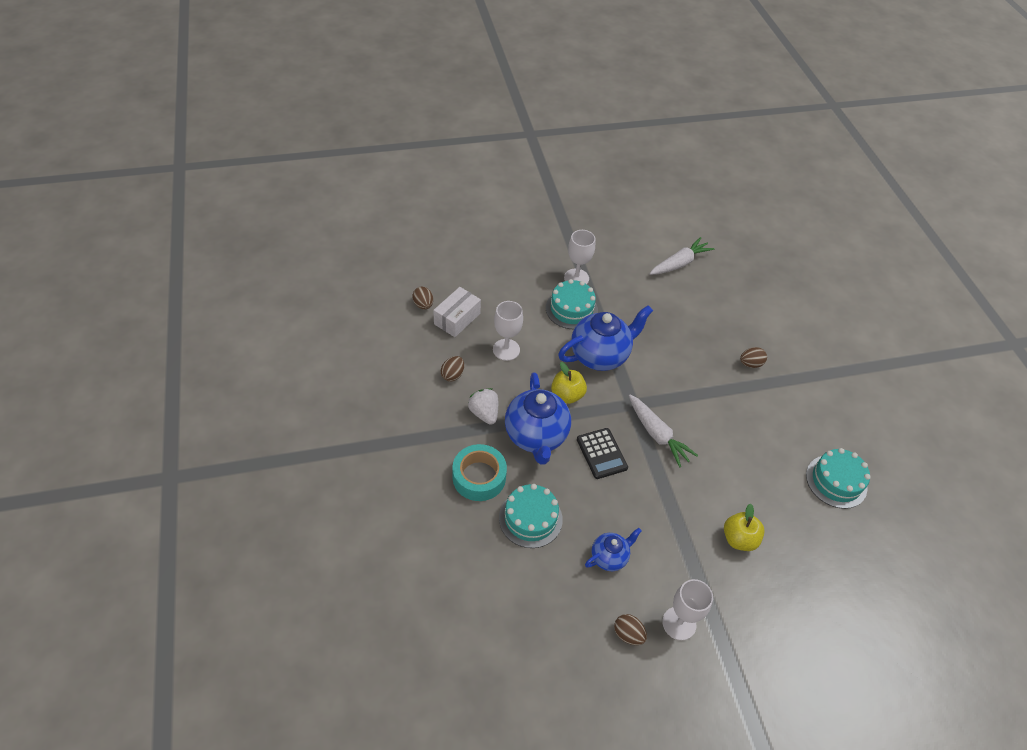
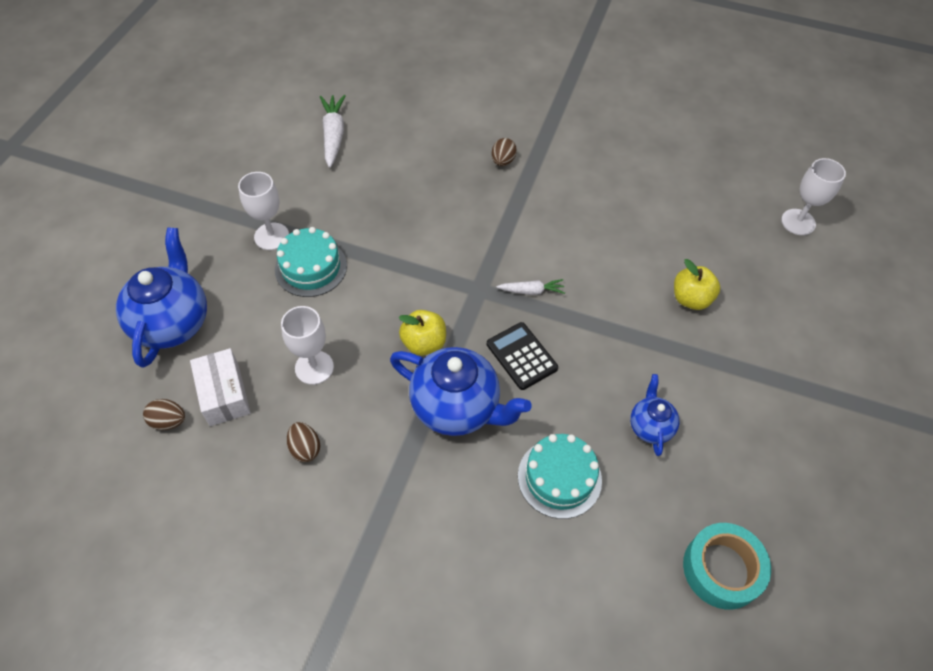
camera: 55 degrees left, 5 degrees up
(479, 477) = (471, 502): turquoise tape -> turquoise tape (722, 569)
(484, 413) = (387, 444): white strawberry -> none
(600, 355) = (395, 280): blue teapot -> blue teapot (173, 323)
(601, 453) = (521, 356): black calculator -> black calculator turned 135 degrees counterclockwise
(628, 634) = (746, 463): brown egg -> none
(657, 434) = (531, 291): white carrot -> white carrot, size x0.59
(679, 623) = (755, 408): white goblet -> white goblet (798, 222)
(836, 481) = (673, 185): turquoise cake -> none

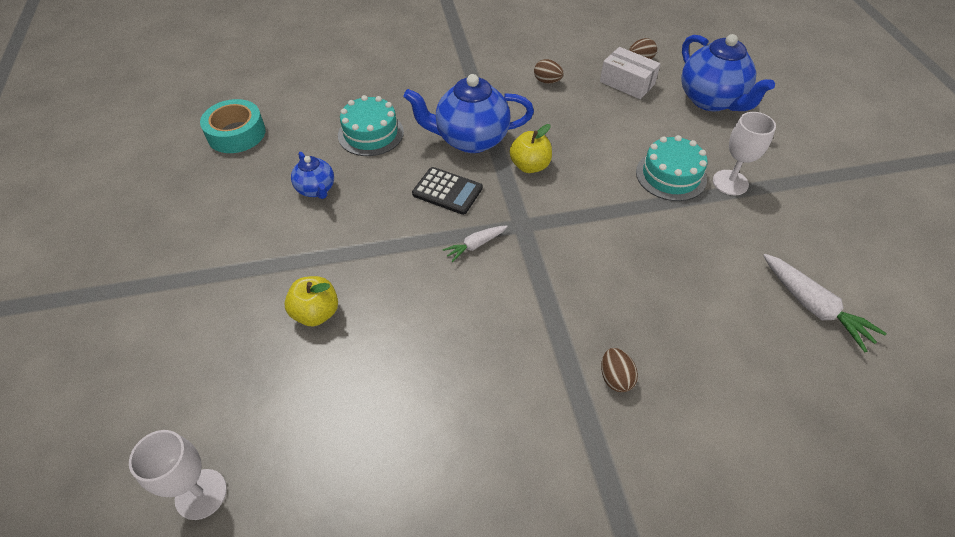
camera: 150 degrees right, 5 degrees down
(314, 367) = (590, 119): white goblet -> none

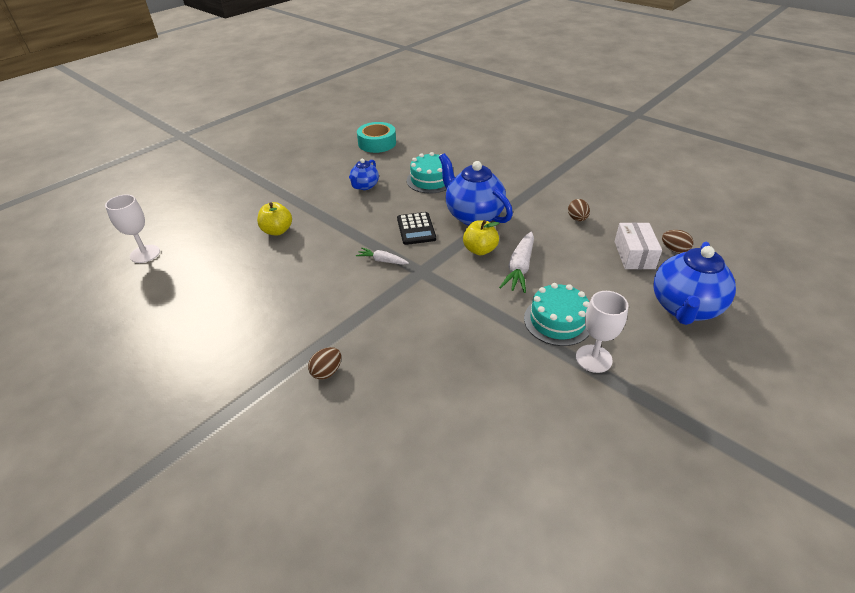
camera: 55 degrees right, 10 degrees down
(813, 306) = (503, 467): white carrot -> white carrot (520, 268)

